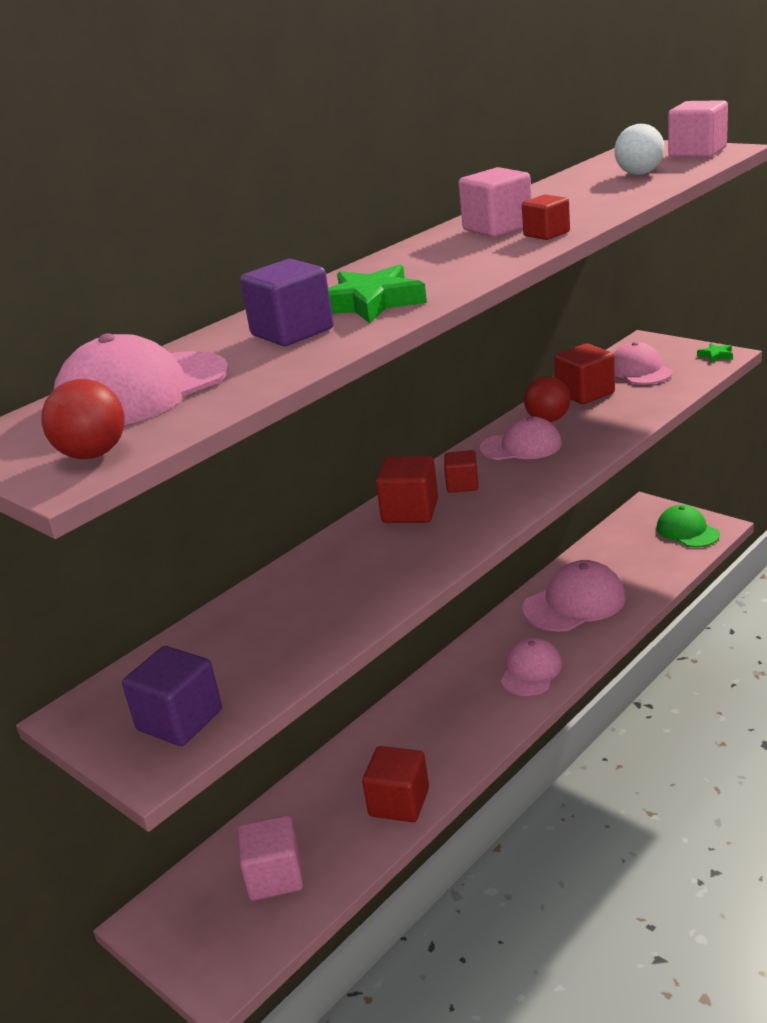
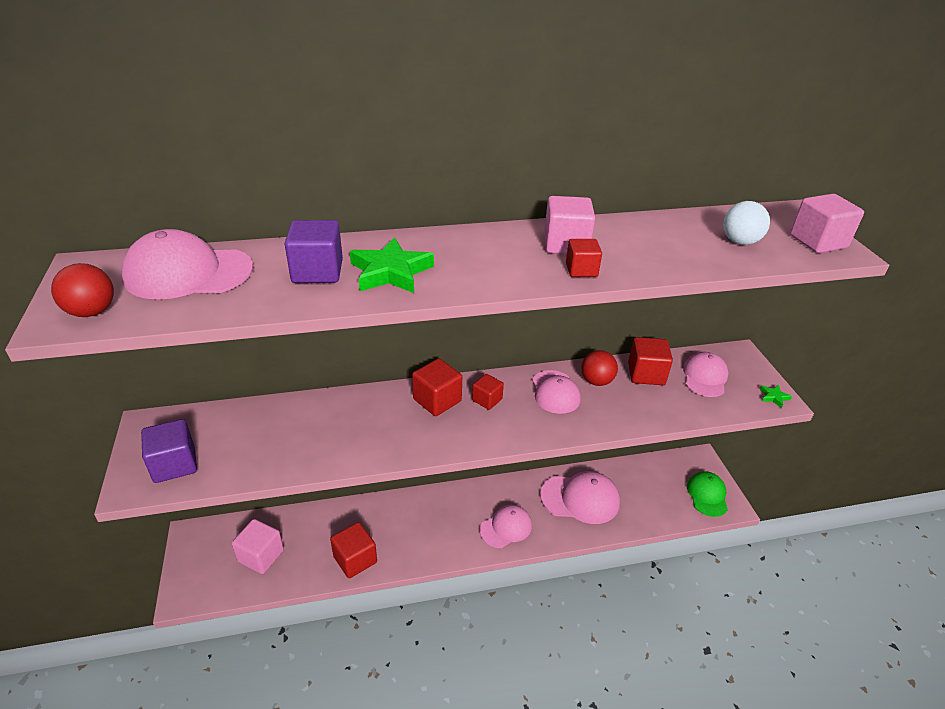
camera: 30 degrees right, 10 degrees up
(521, 446) = (555, 392): pink cap -> pink cap turned 45 degrees clockwise

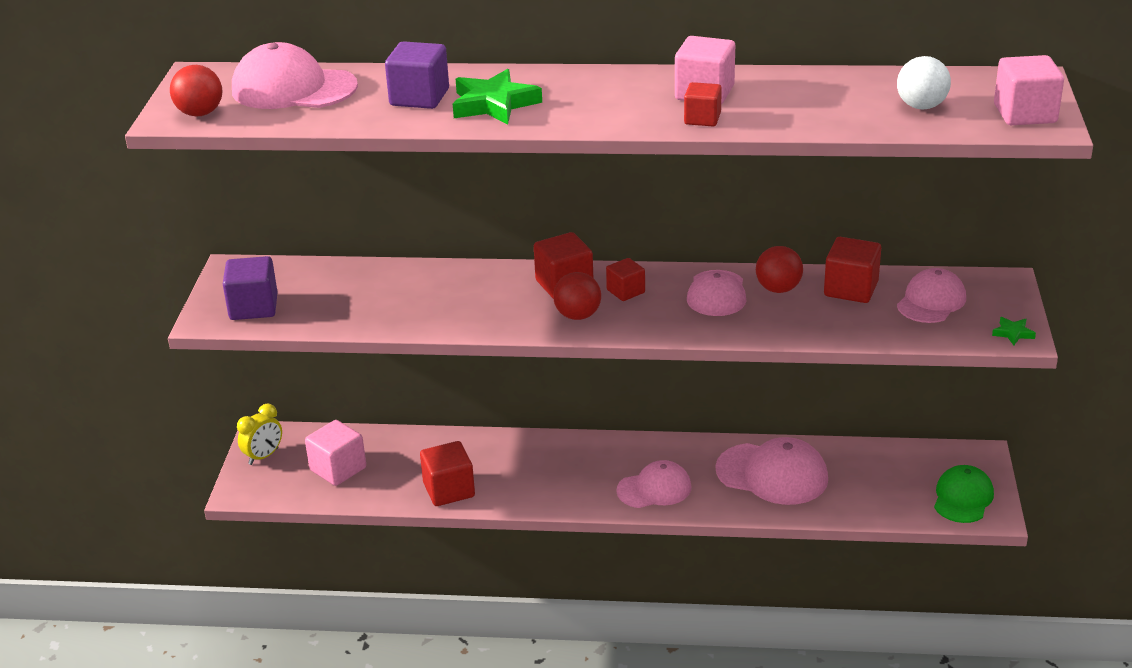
camera: 20 degrees right, 5 degrees down
(195, 555) = (263, 456): none -> yellow clock
(459, 429) = (578, 315): none -> red ball

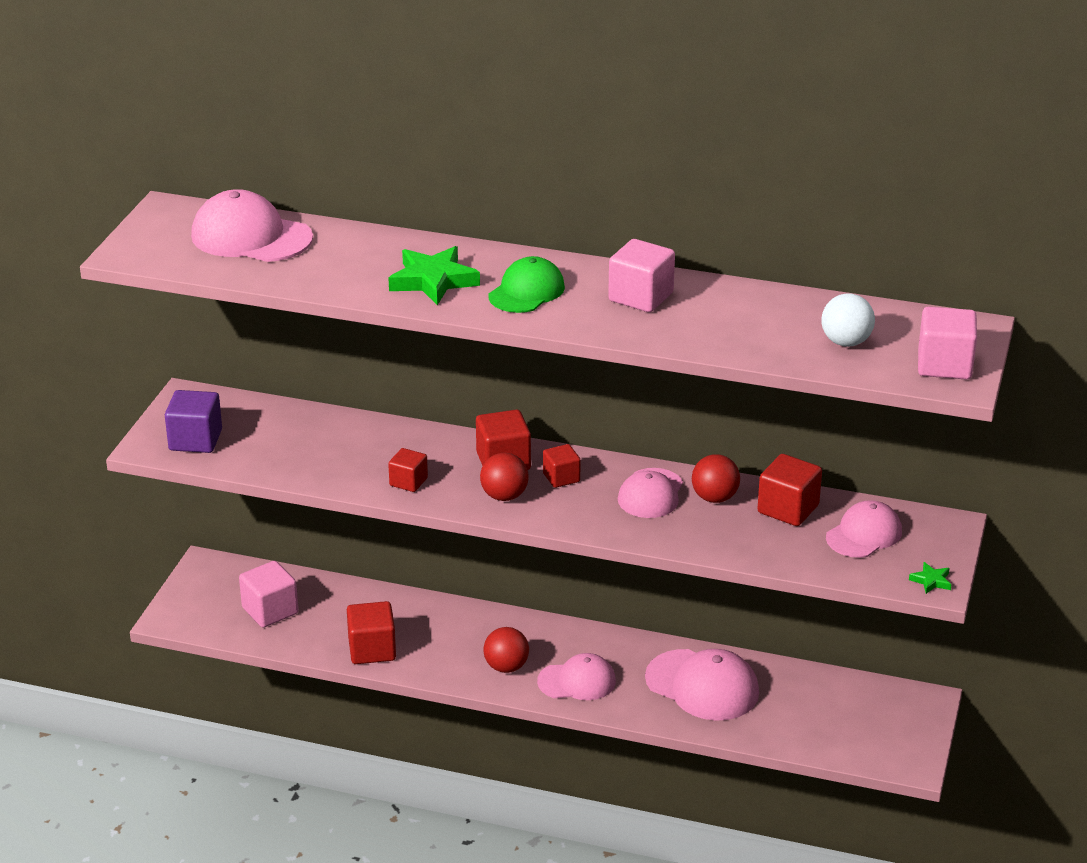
camera: 10 degrees right, 0 degrees up
(200, 113) = (155, 252): red ball -> red ball (506, 667)
(263, 456) = (201, 586): yellow clock -> none
(419, 97) = (365, 263): purple cube -> none
(702, 119) = (625, 325): red cube -> red cube (408, 482)
(963, 498) = (889, 741): green cap -> green cap (526, 291)

